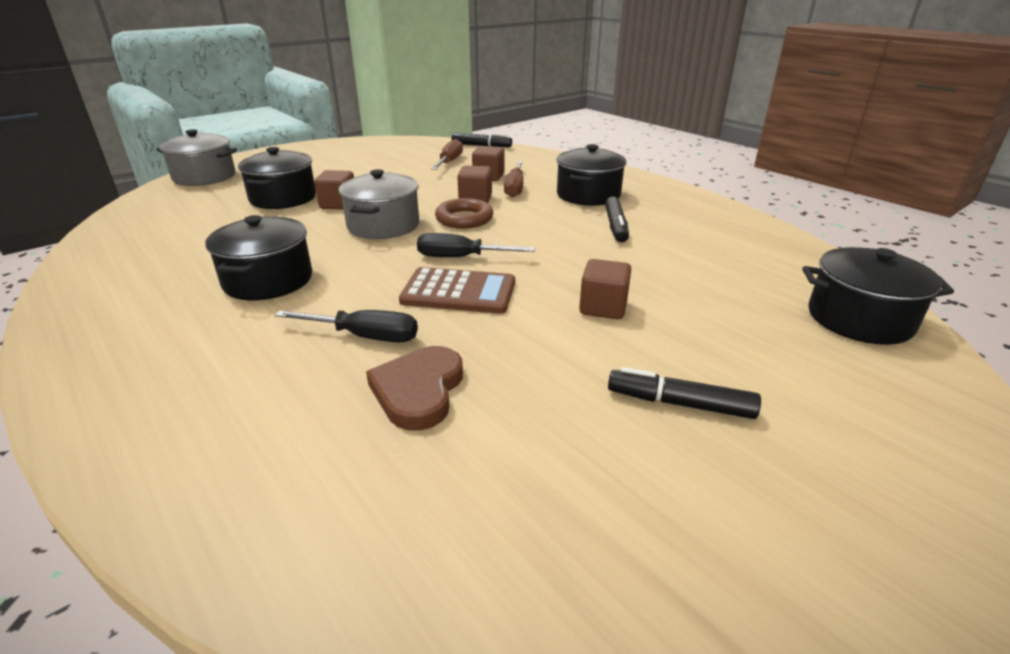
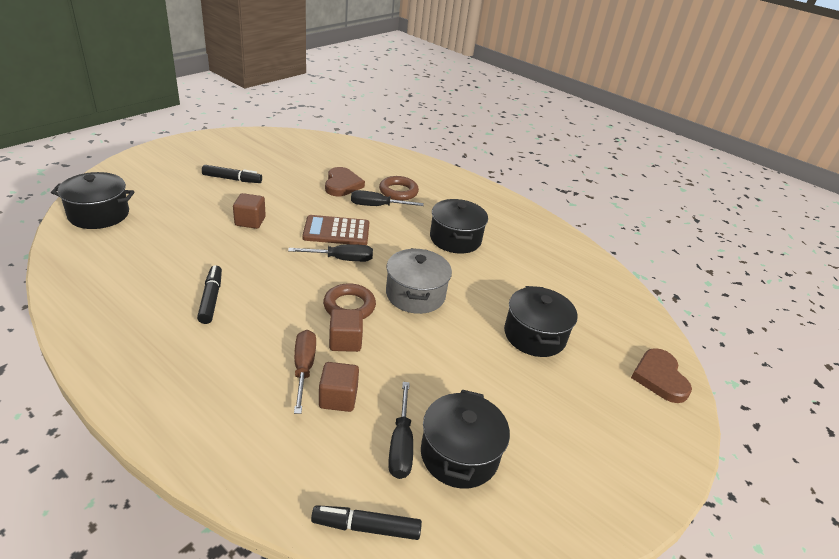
camera: 165 degrees right, 5 degrees up
(204, 177) = (659, 378): grey pot -> brown heart
(294, 372) = (398, 191): none -> brown ring
(338, 204) = (474, 326): brown cube -> none
(449, 162) = (401, 445): brown screwdriver -> black screwdriver
(588, 195) = (220, 356): black pot -> black pot (459, 454)

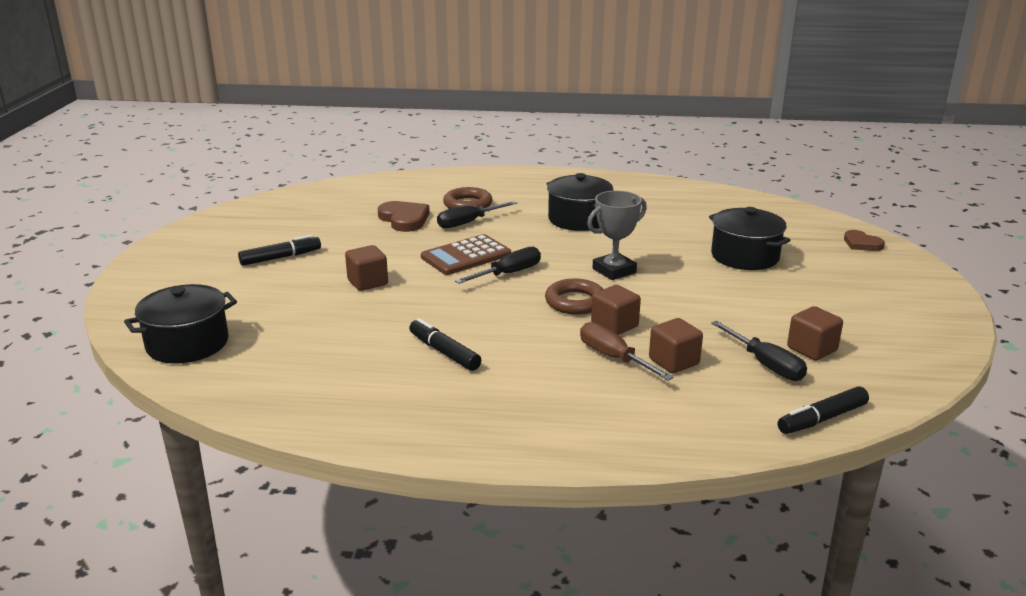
camera: 30 degrees left, 10 degrees down
(415, 294) = (614, 271): grey pot -> grey trophy
(459, 454) = (812, 349): black pot -> brown cube
(659, 378) = (861, 244): brown heart -> brown heart, size x0.64

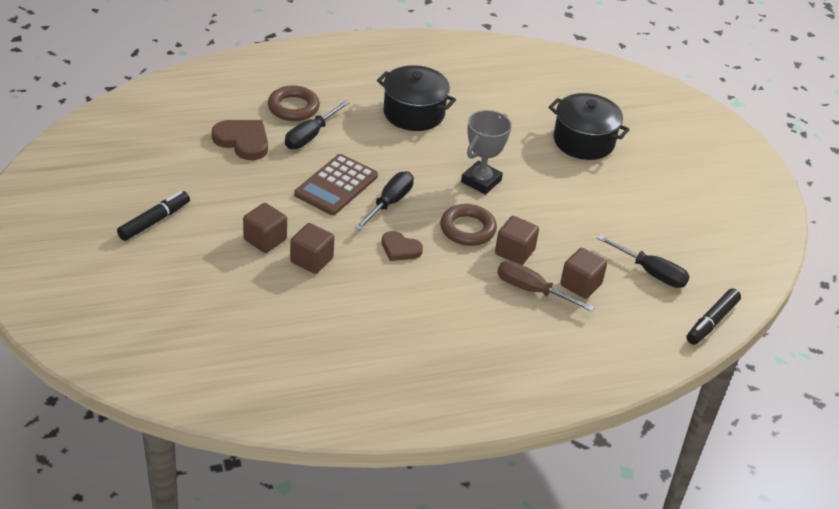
camera: 25 degrees left, 15 degrees up
(187, 344) = (149, 354): black pot -> none
(444, 352) = (389, 314): black marker -> none
(812, 349) = (678, 248): brown cube -> brown cube (311, 260)
(861, 244) = (673, 106): brown heart -> brown heart (400, 249)

